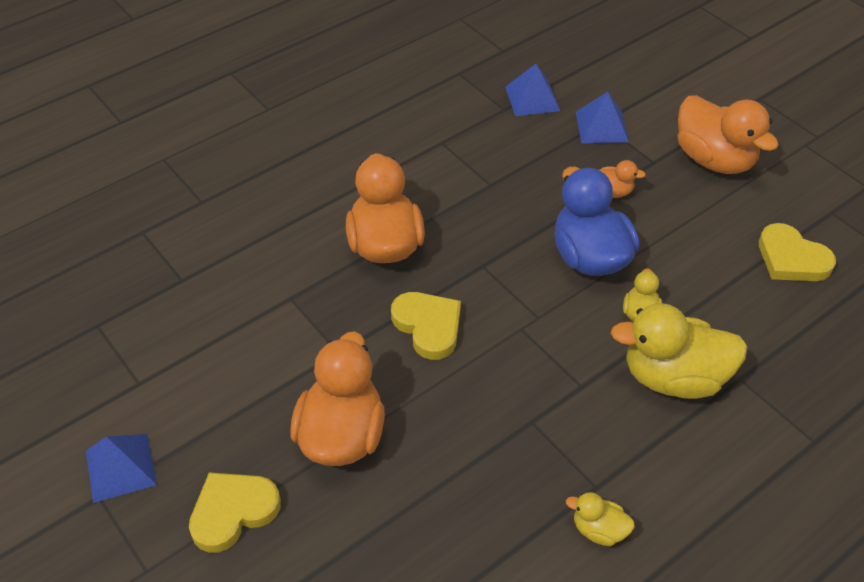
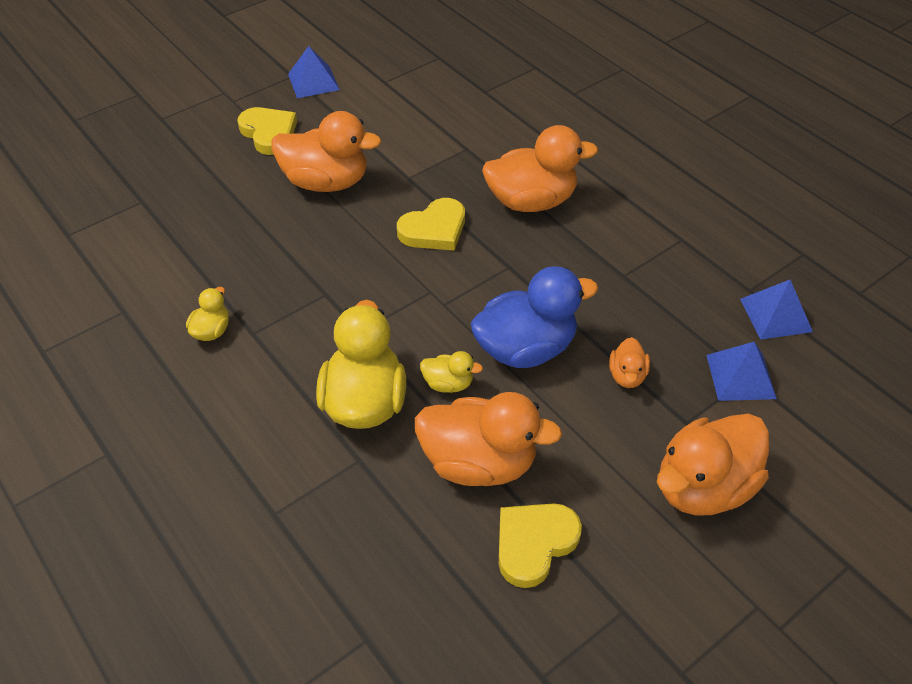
camera: 90 degrees right, 0 degrees up
(723, 292) = (479, 462): none -> orange duck

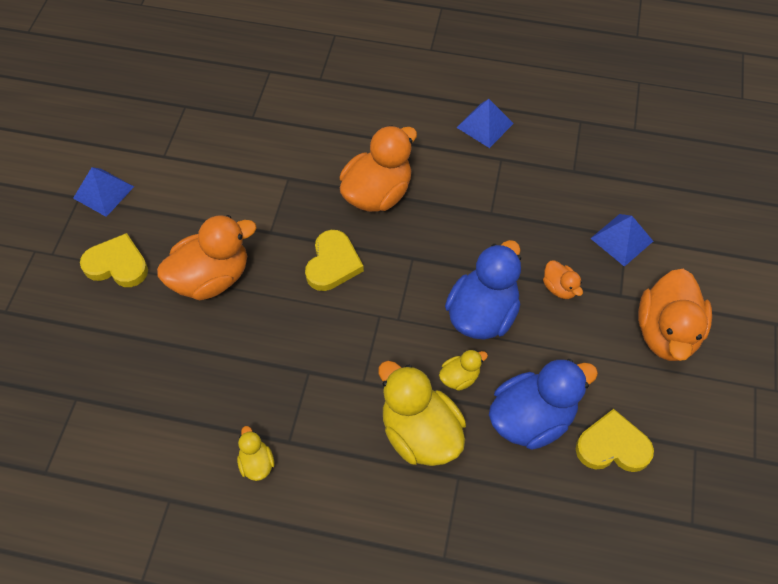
camera: 40 degrees left, 10 degrees up
(479, 462) = (531, 418): orange duck -> blue duck
(534, 544) = (612, 446): yellow heart -> yellow heart turned 90 degrees clockwise
(776, 315) = (603, 179): blue pyramid -> blue pyramid (485, 125)

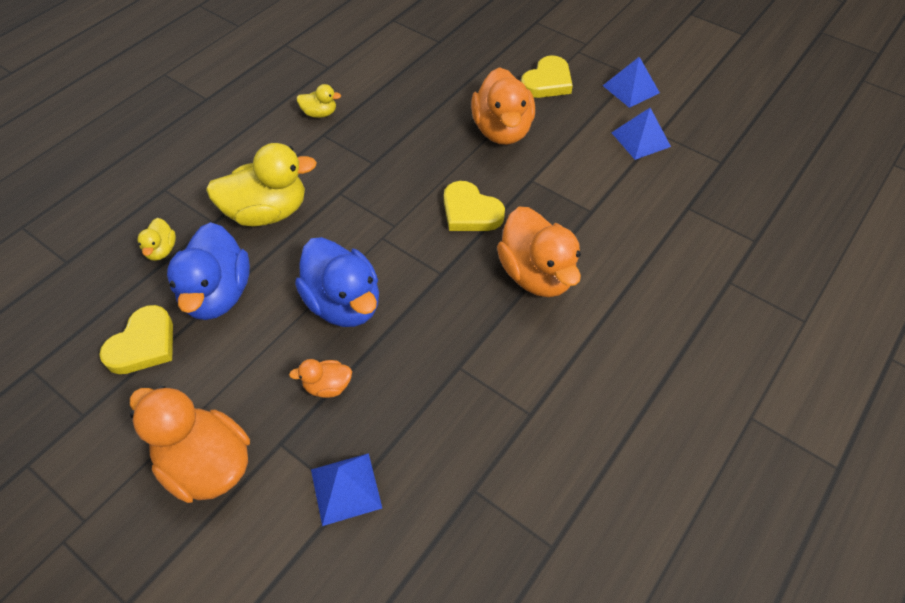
camera: 115 degrees right, 5 degrees down
(459, 377) = (294, 258): yellow duck -> yellow duck (161, 250)
(485, 125) = (592, 421): blue pyramid -> blue pyramid (640, 139)

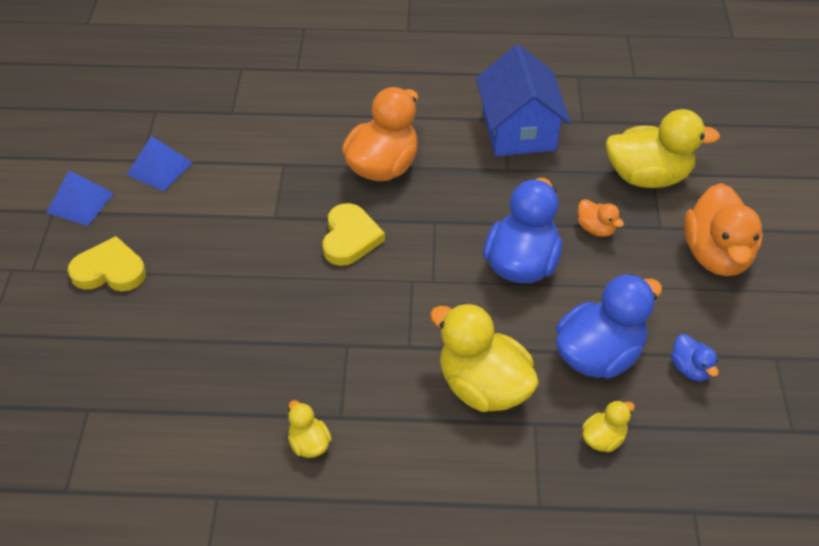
camera: 125 degrees left, 5 degrees down
(143, 344) = (690, 369): yellow heart -> blue duck
(345, 488) = (648, 176): blue pyramid -> yellow duck
(502, 130) = (219, 269): orange duck -> none
(504, 414) = (519, 130): none -> blue house

